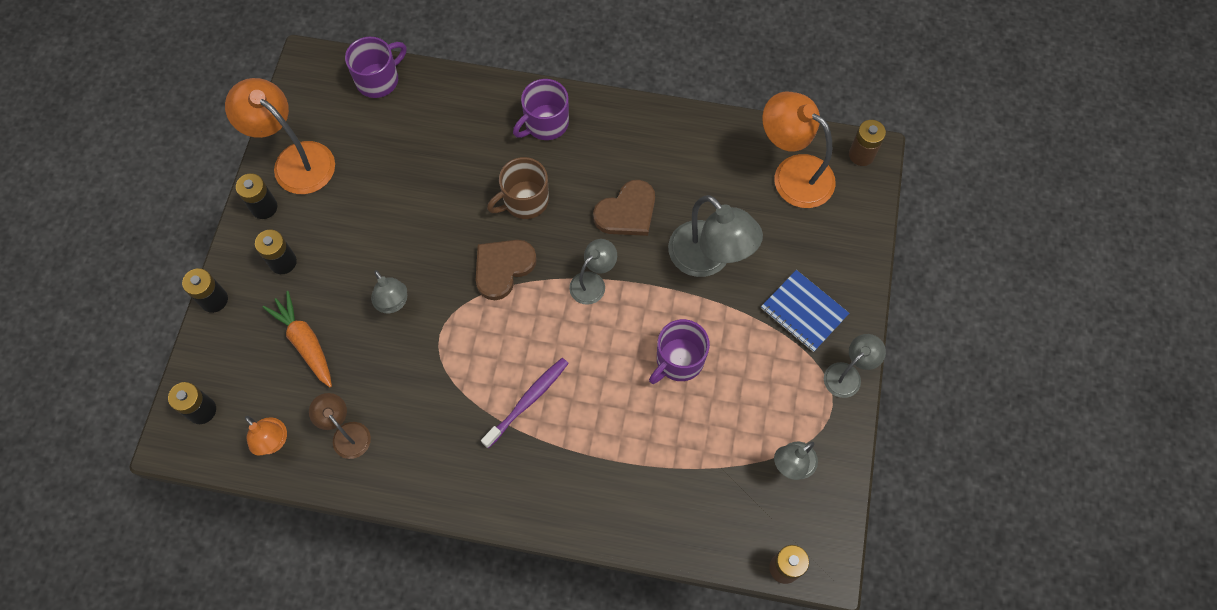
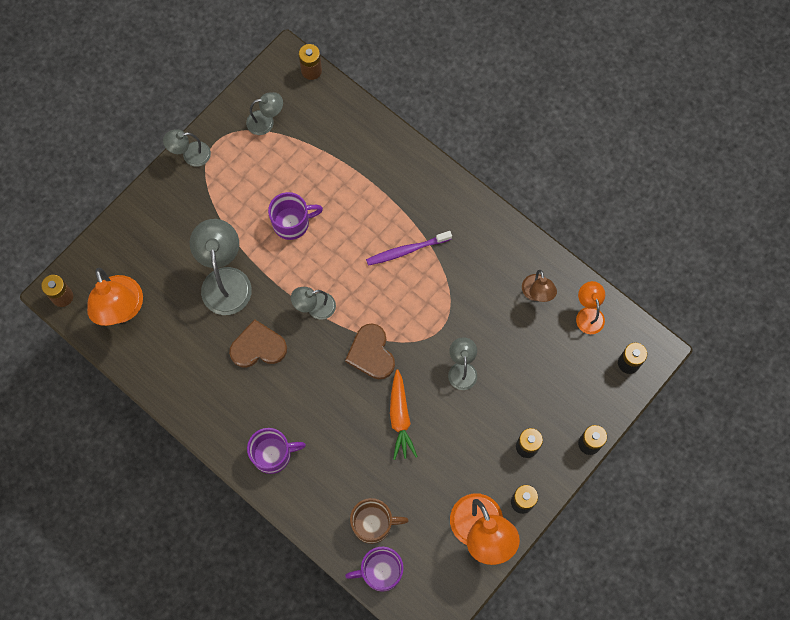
camera: 150 degrees left, 5 degrees up
(305, 342) = (537, 374): orange carrot -> orange carrot (400, 418)
(503, 268) = (371, 353): brown heart -> brown heart turned 90 degrees clockwise
(524, 200) = (326, 397): brown mug -> brown mug (373, 524)
(803, 312) = (188, 209): blue notebook -> none

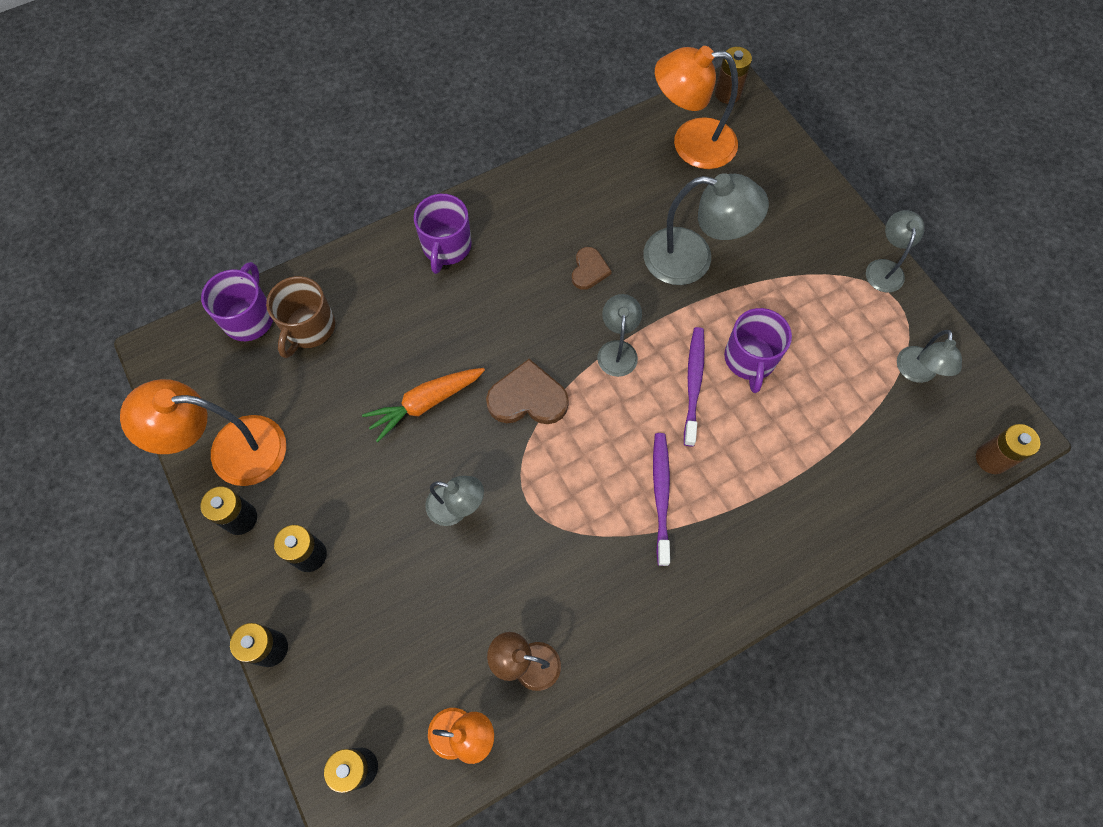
camera: 110 degrees right, 5 degrees down
(258, 347) = (589, 270): brown heart -> brown heart, size x0.61
(323, 252) = (693, 384): none -> purple toothbrush
(400, 418) = (425, 404): orange carrot -> orange carrot turned 45 degrees counterclockwise

